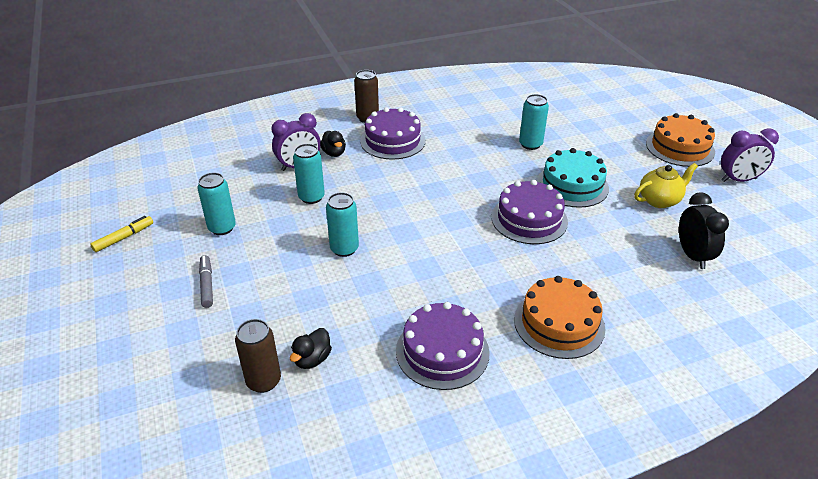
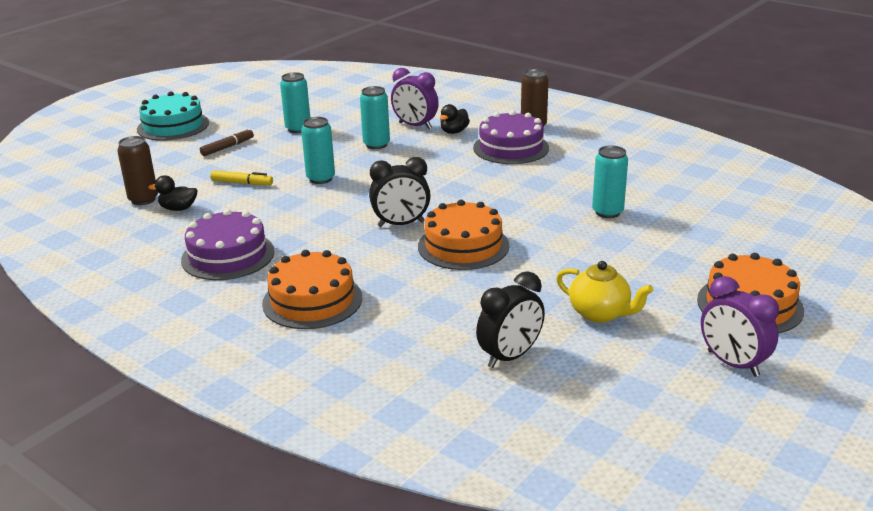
camera: 60 degrees right, 10 degrees down
(124, 238) = (252, 105): yellow marker -> yellow marker (242, 183)
(207, 285) = (227, 147): grey marker -> brown marker
(469, 235) = (401, 224): none -> black clock
(529, 219) = (463, 246): purple cake -> orange cake
(572, 185) = (558, 254): turquoise cake -> turquoise cake (173, 126)

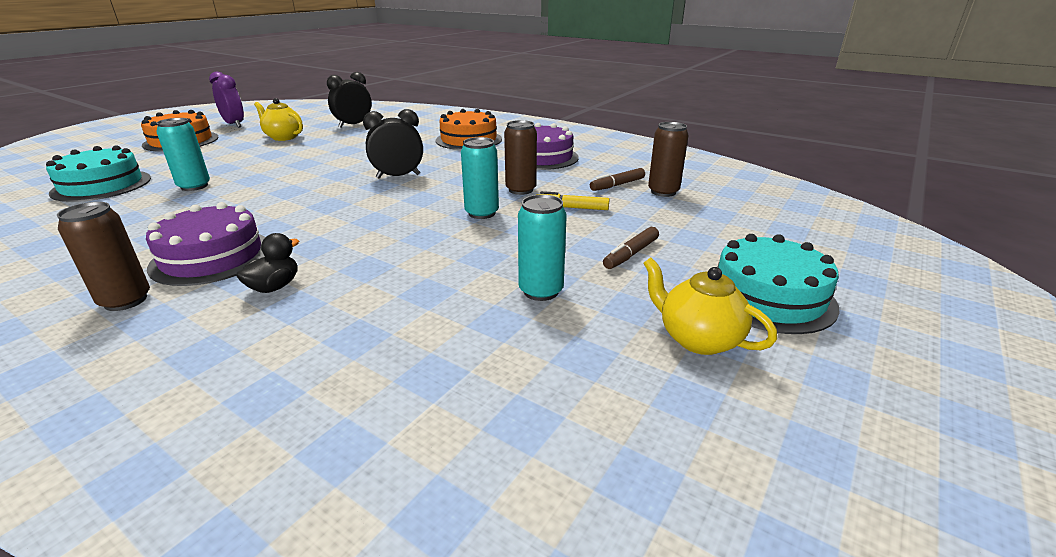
camera: 175 degrees right, 0 degrees up
(178, 208) = (617, 185): black duck -> brown marker
(233, 111) = (697, 339): none -> yellow teapot
(277, 203) = (520, 190): none -> brown can
(376, 144) = (409, 260): turquoise can -> none
(415, 126) = (334, 300): purple clock -> none
(463, 246) = (350, 164): orange cake -> none
(707, 214) = (102, 185): none -> turquoise cake

